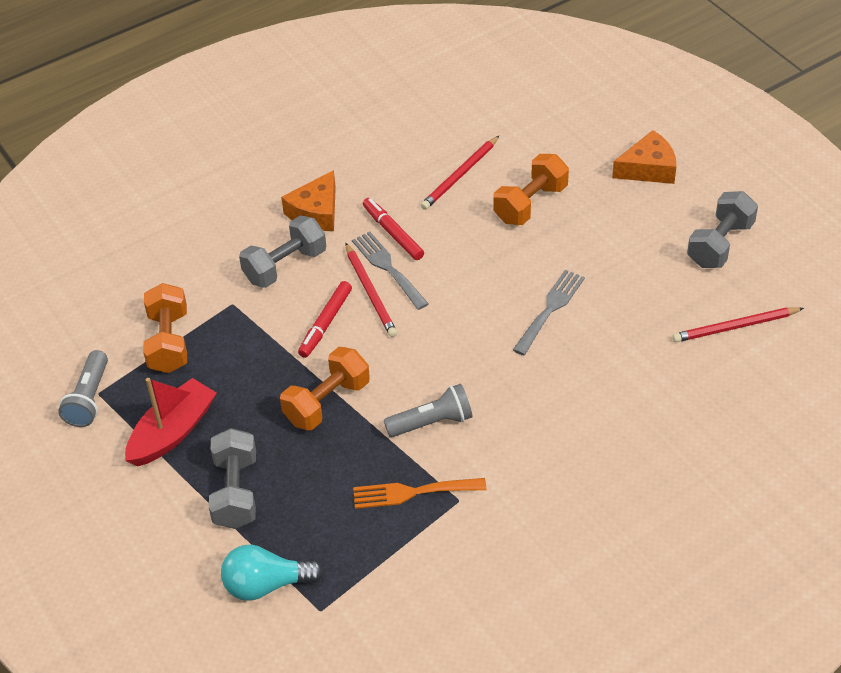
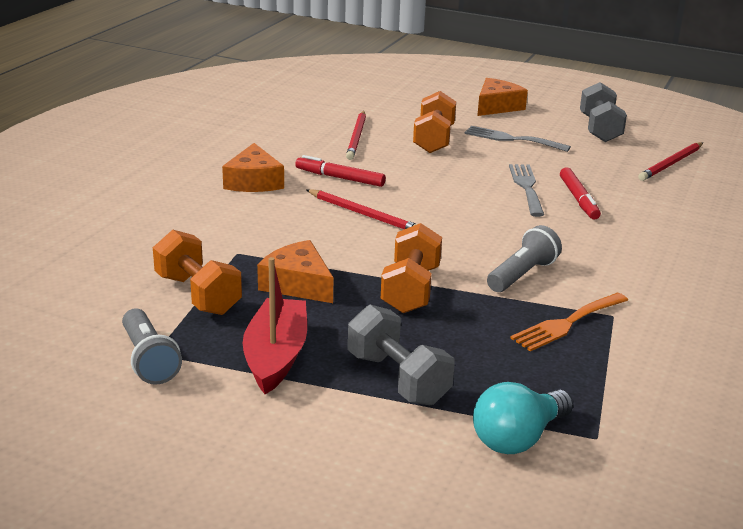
camera: 35 degrees left, 20 degrees down
(248, 360) = (298, 284): none -> orange cheese
(285, 266) = (263, 218): grey dumbbell -> none
(325, 323) = (346, 242): red marker -> red marker (578, 199)
(388, 268) = (360, 197): grey fork -> grey fork (511, 139)

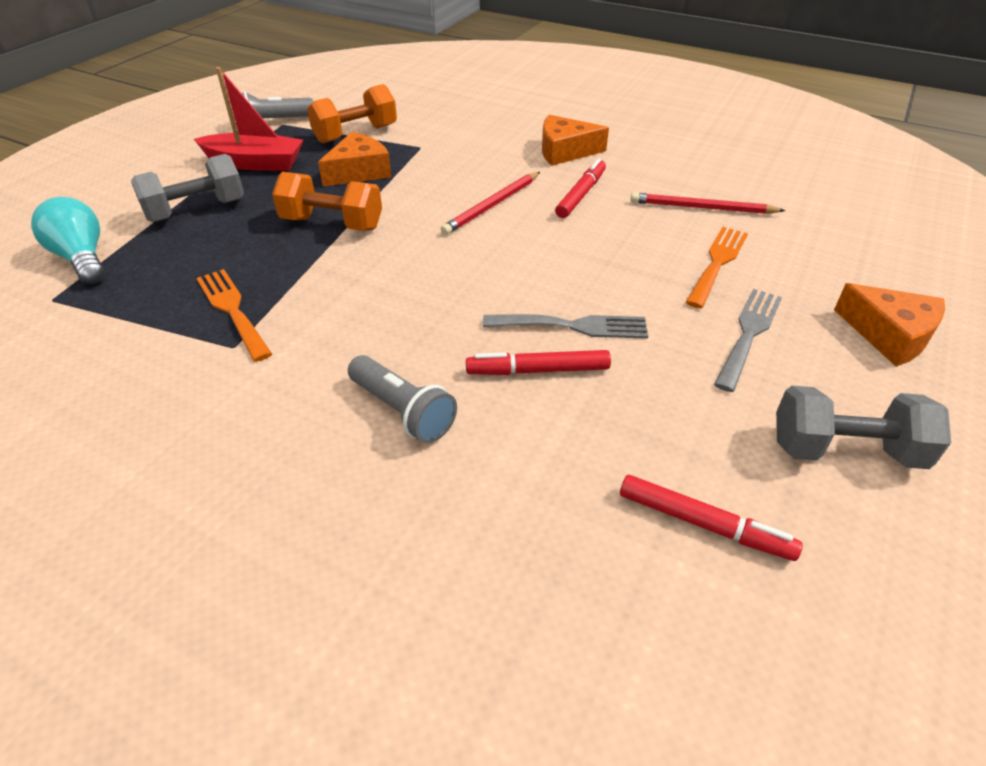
camera: 95 degrees right, 15 degrees up
(433, 140) = (717, 263): orange dumbbell -> orange fork
(522, 275) = (340, 293): grey flashlight -> grey flashlight (402, 411)
(671, 164) = (704, 524): red pencil -> red marker

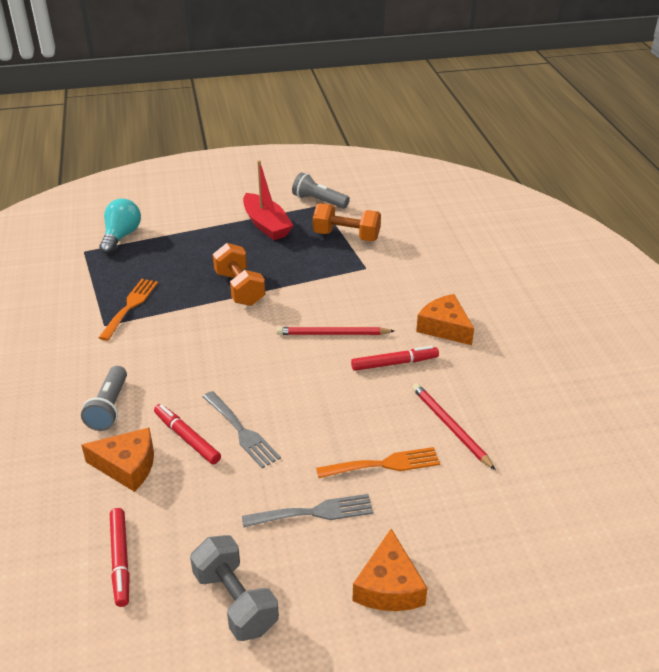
camera: 50 degrees right, 5 degrees down
(196, 210) = (198, 238): grey dumbbell -> none
(359, 171) = (305, 264): orange cheese -> orange cheese (127, 466)

